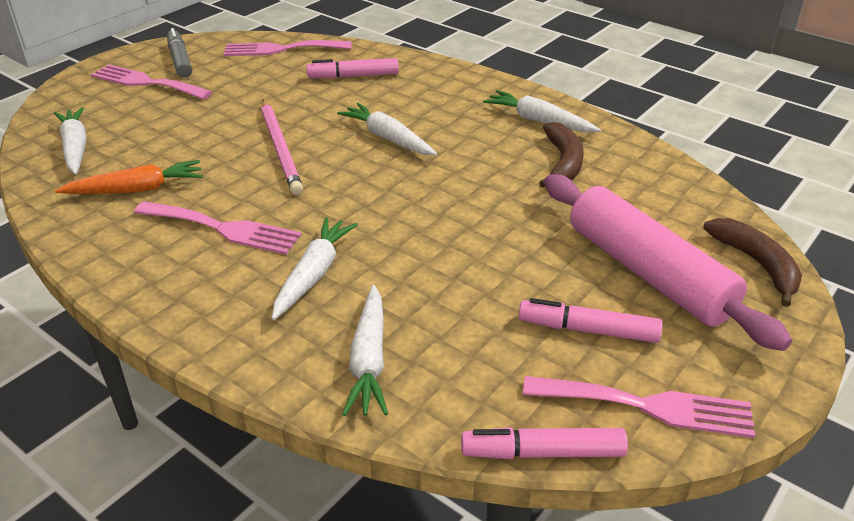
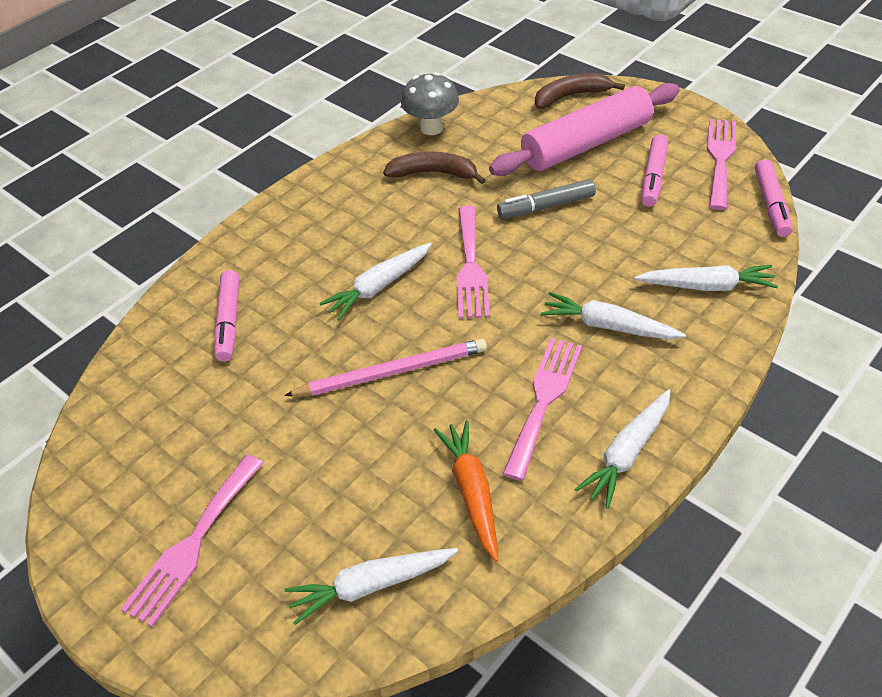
camera: 85 degrees left, 10 degrees up
(180, 60) = (128, 515): grey marker -> grey marker (546, 206)
(281, 49) = (128, 399): pink fork -> pink fork (470, 267)
(539, 121) = (357, 183): white carrot -> white carrot (627, 453)
(646, 159) = (431, 128): none -> grey mushroom

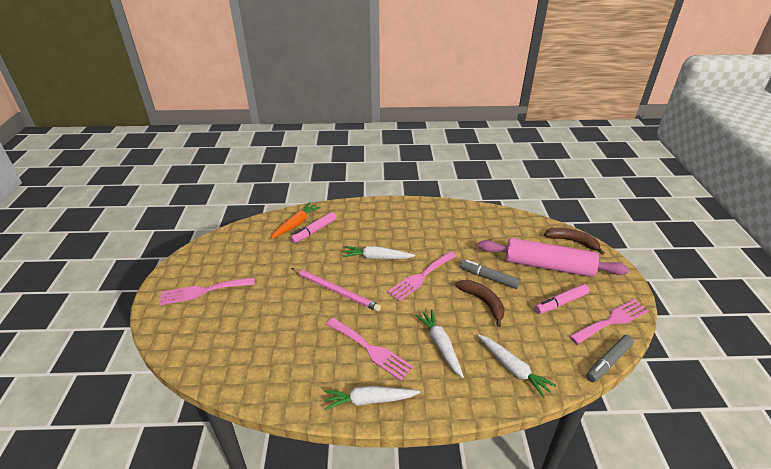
camera: 45 degrees right, 10 degrees down
(370, 585) = (222, 354): white carrot -> none
(431, 128) = (486, 214): grey mushroom -> none
(433, 173) = (461, 232): brown banana -> brown banana (483, 302)
(472, 492) = (296, 356): orange carrot -> orange carrot (296, 224)
(544, 400) = (370, 349): pink fork -> pink fork turned 60 degrees clockwise
(771, 204) = (608, 362): pink marker -> grey marker

